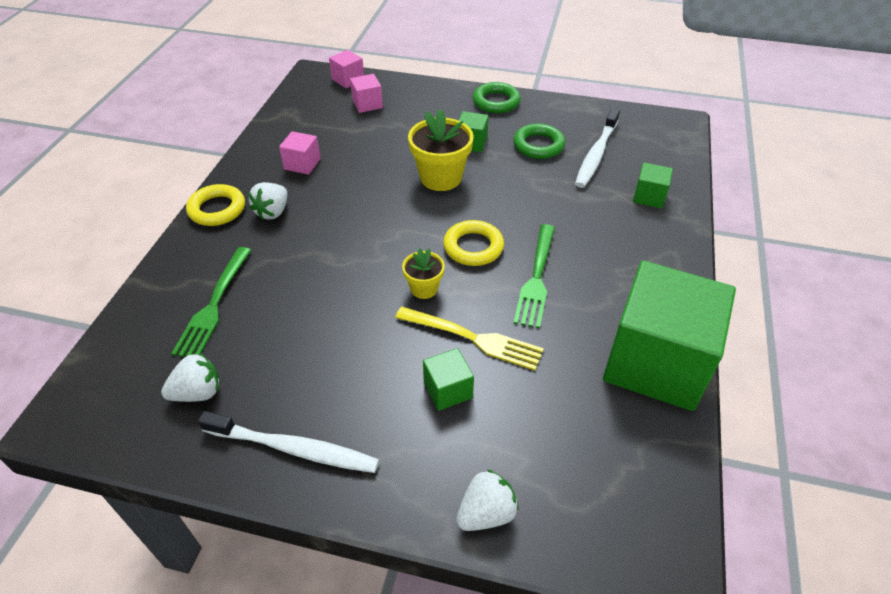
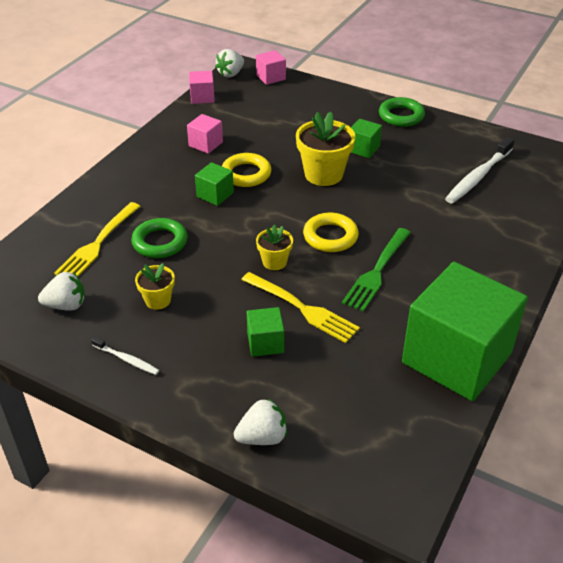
camera: 15 degrees right, 5 degrees down
(213, 305) = (97, 244): green fork -> yellow fork
(217, 209) = (123, 170): yellow ring -> yellow ring (246, 174)
(273, 212) = (168, 179): white strawberry -> white strawberry (231, 74)
(293, 448) = (126, 359): white toothbrush -> white toothbrush, size x0.52
(307, 363) = (158, 300): none -> yellow flower pot
(367, 104) = (280, 101): pink cube -> pink cube (202, 97)
(538, 145) = (425, 160): green ring -> green ring (160, 242)
(649, 197) = (513, 221): green cube -> green cube (215, 194)

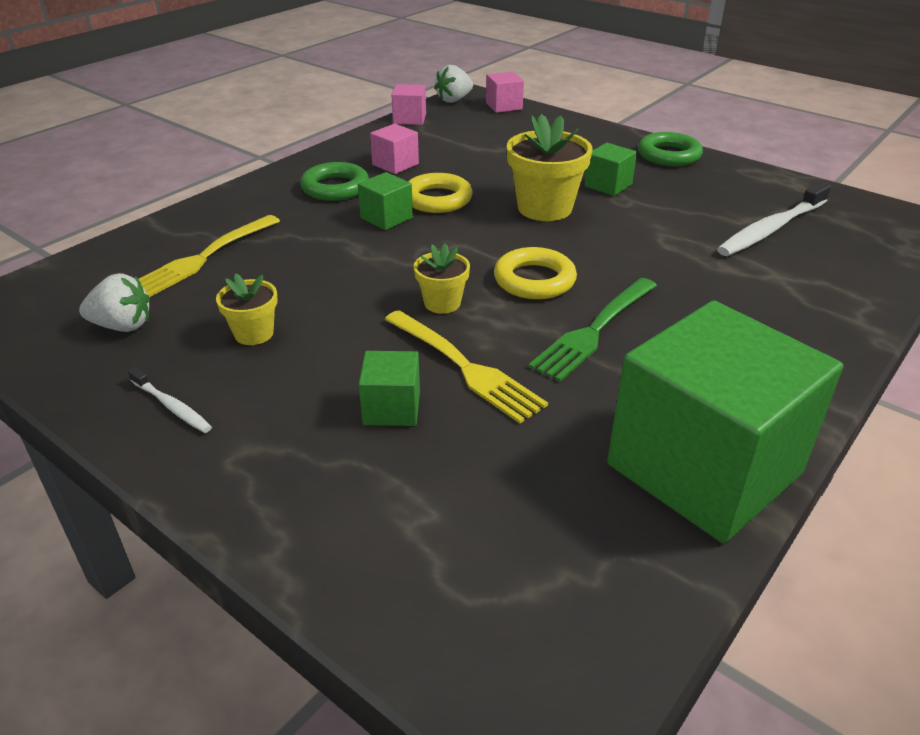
camera: 10 degrees right, 5 degrees down
(160, 242) = (288, 264): green ring -> green ring (335, 187)
(262, 437) = (336, 553): white strawberry -> none

